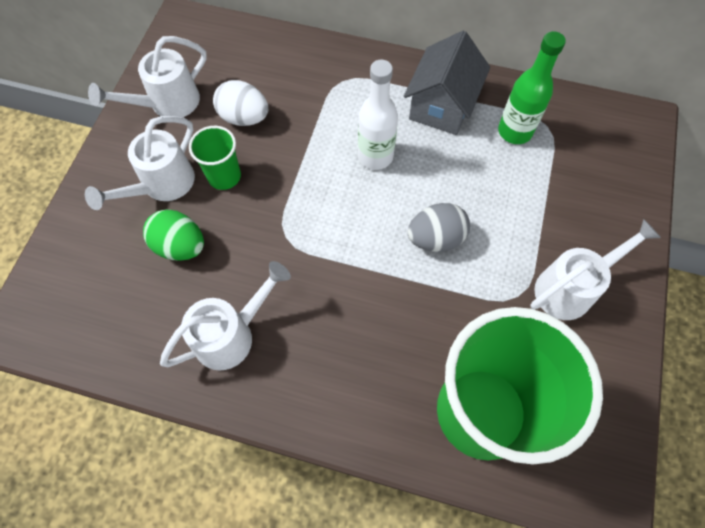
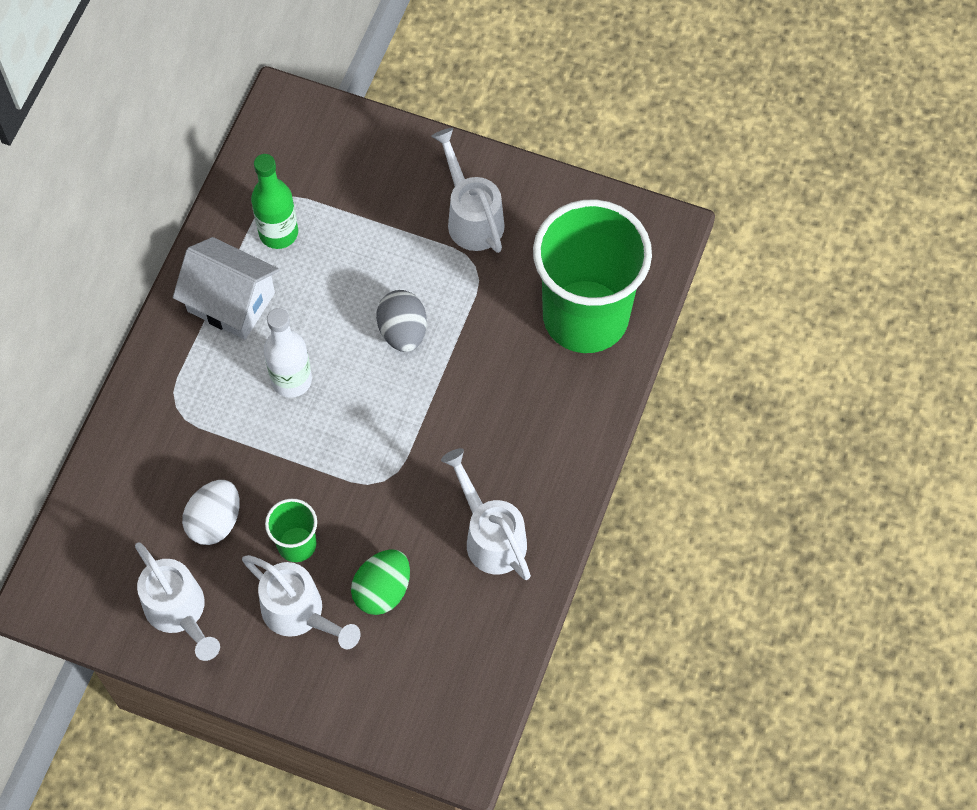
camera: 85 degrees left, 0 degrees up
(442, 106) = (231, 302): grey house -> white house

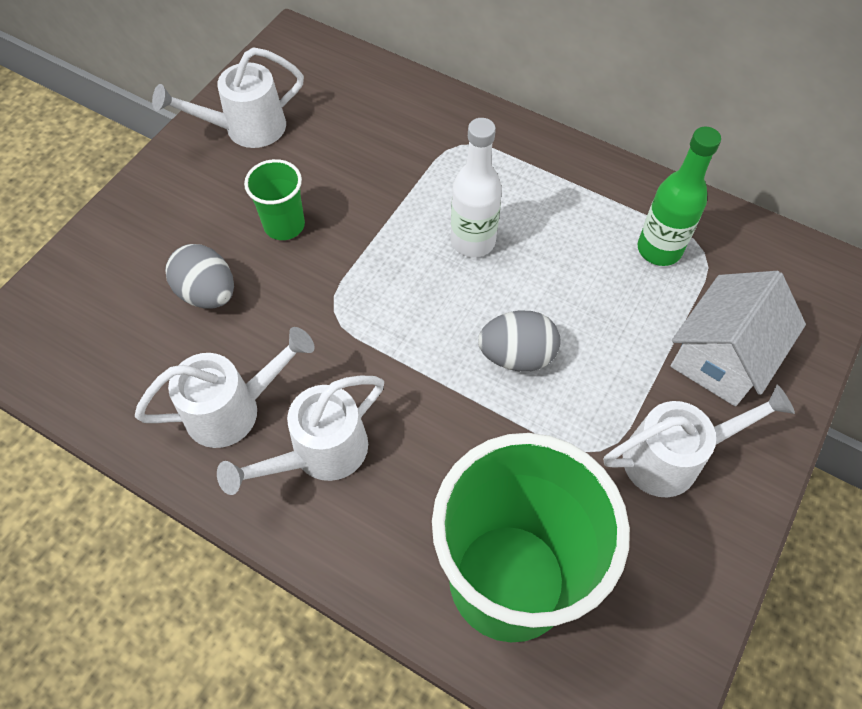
camera: 100 degrees right, 5 degrees down
(215, 521) = (329, 163): white egg -> none
(231, 302) = (575, 199): white house -> white house (721, 357)
(299, 613) = (210, 219): white watering can -> white watering can (320, 453)
(382, 590) = (208, 293): green egg -> grey egg

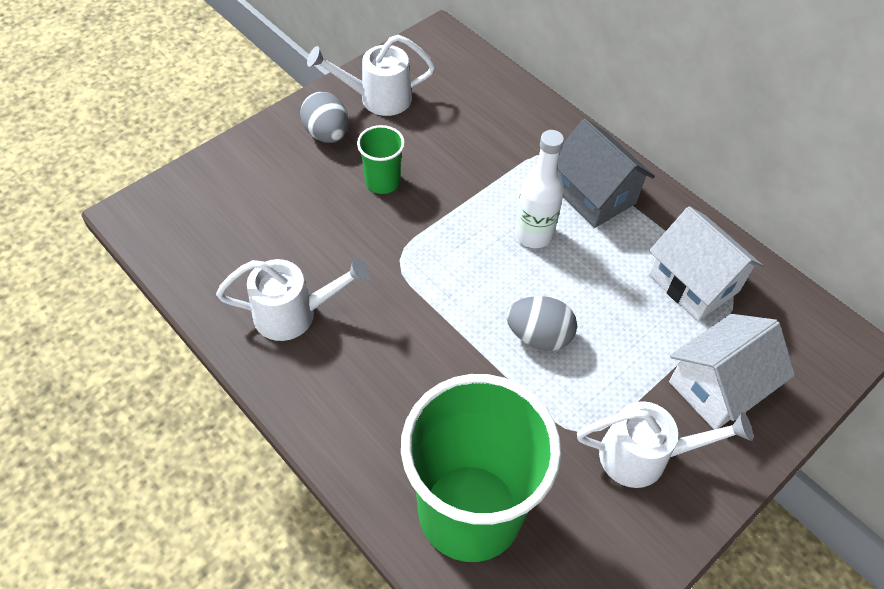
camera: 15 degrees right, 5 degrees down
(208, 293) = (304, 219): grey egg -> grey egg (327, 134)
(320, 453) = (351, 367): white watering can -> none
(523, 179) = (594, 195): none -> grey house
(659, 249) = (693, 283): green bottle -> white house

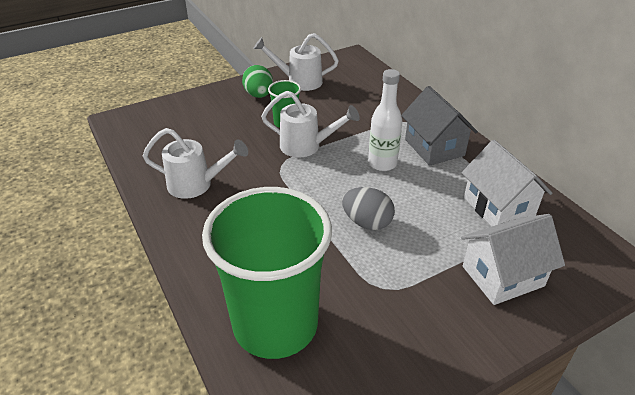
camera: 15 degrees right, 15 degrees down
(327, 134) = (259, 95): grey egg -> green egg
(643, 456) = (428, 312): white watering can -> white watering can (306, 146)

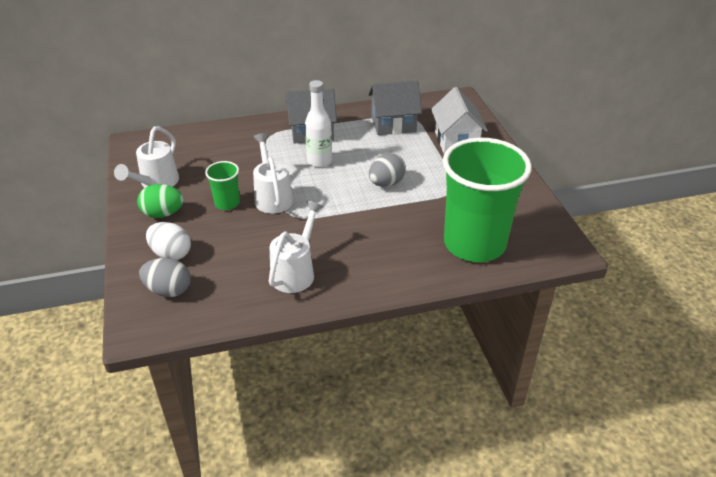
camera: 75 degrees left, 0 degrees up
(163, 122) = (168, 290): none -> grey egg
(208, 112) = (171, 254): none -> white egg
(306, 146) = (272, 197): white watering can -> white watering can turned 45 degrees counterclockwise
(498, 207) = (393, 124): white house -> grey house

